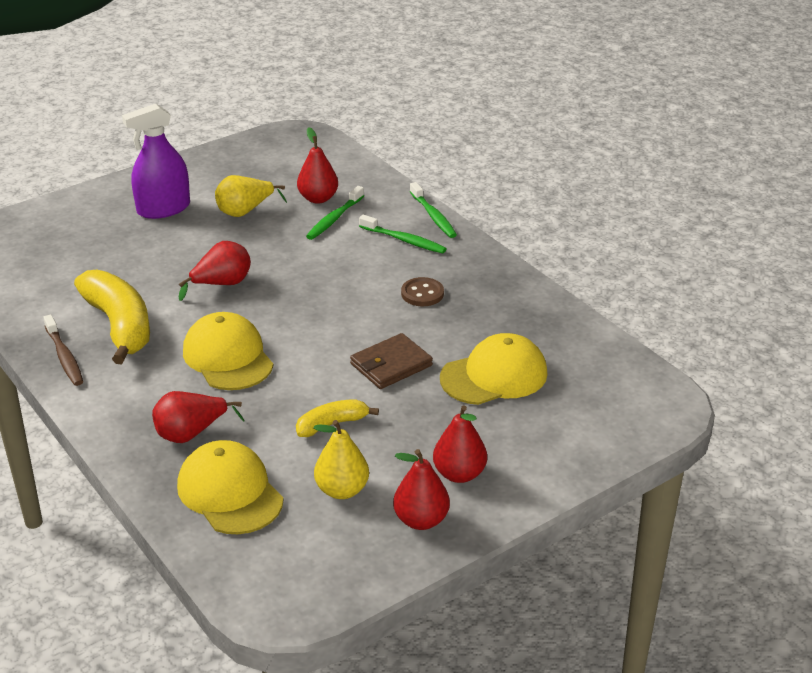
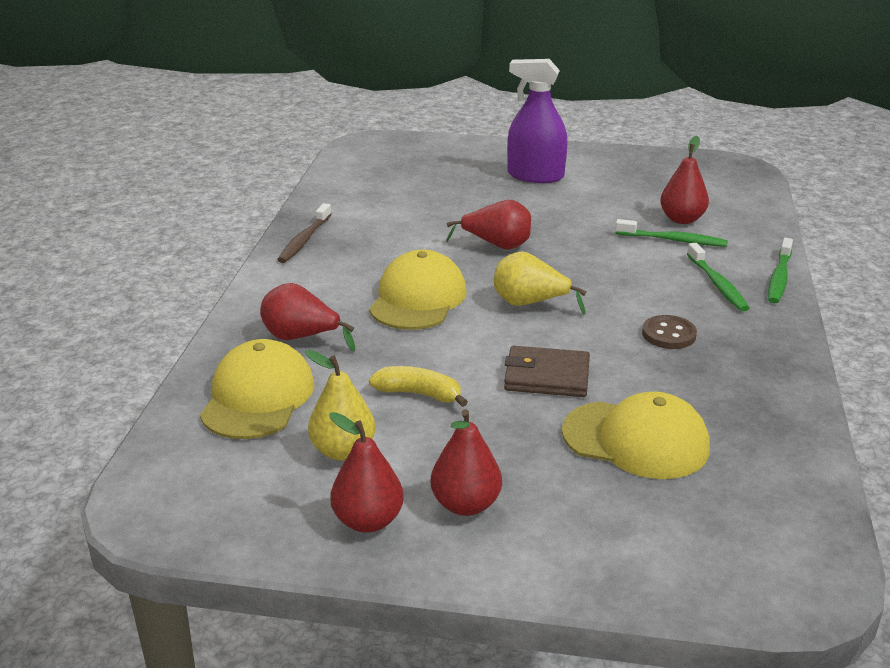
camera: 45 degrees right, 5 degrees down
(119, 326) = (374, 238): yellow banana -> none
(245, 211) = (600, 203): yellow pear -> yellow pear (529, 304)
(334, 219) = (673, 240): green toothbrush -> green toothbrush turned 150 degrees counterclockwise

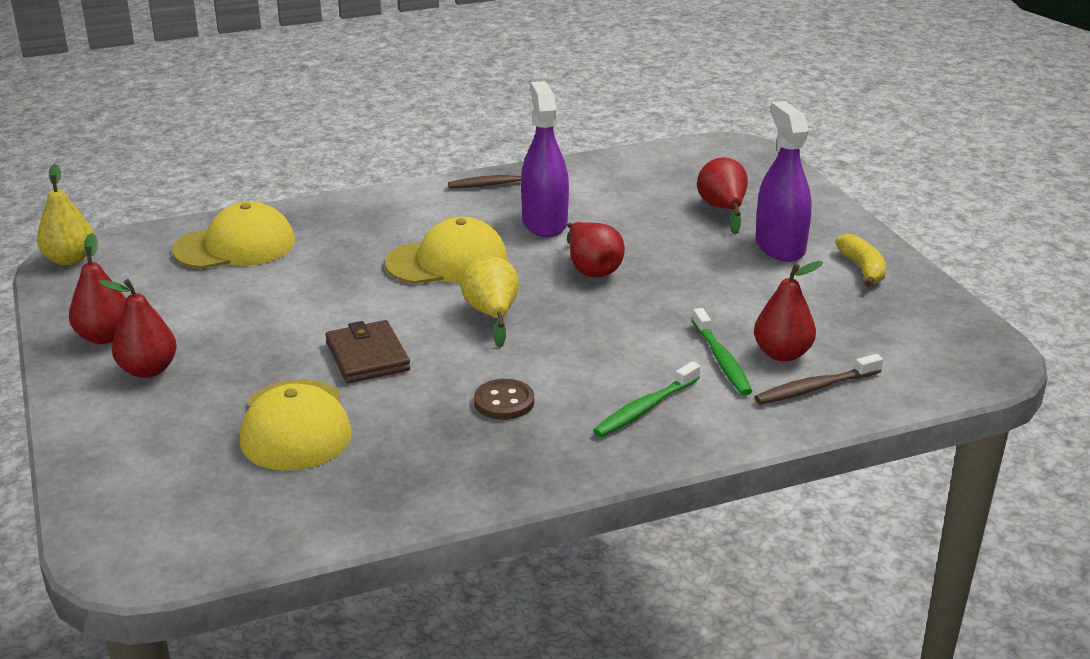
camera: 60 degrees right, 0 degrees up
(301, 338) = (335, 234): red pear -> red pear (723, 209)
(343, 451) = (187, 300): yellow pear -> yellow pear (70, 259)
(399, 242) = (544, 223): none -> purple spray bottle
(419, 394) = (290, 307): yellow banana -> yellow banana (863, 269)
(733, 223) = (815, 388): none -> brown toothbrush
(779, 278) = (705, 445): green toothbrush -> none

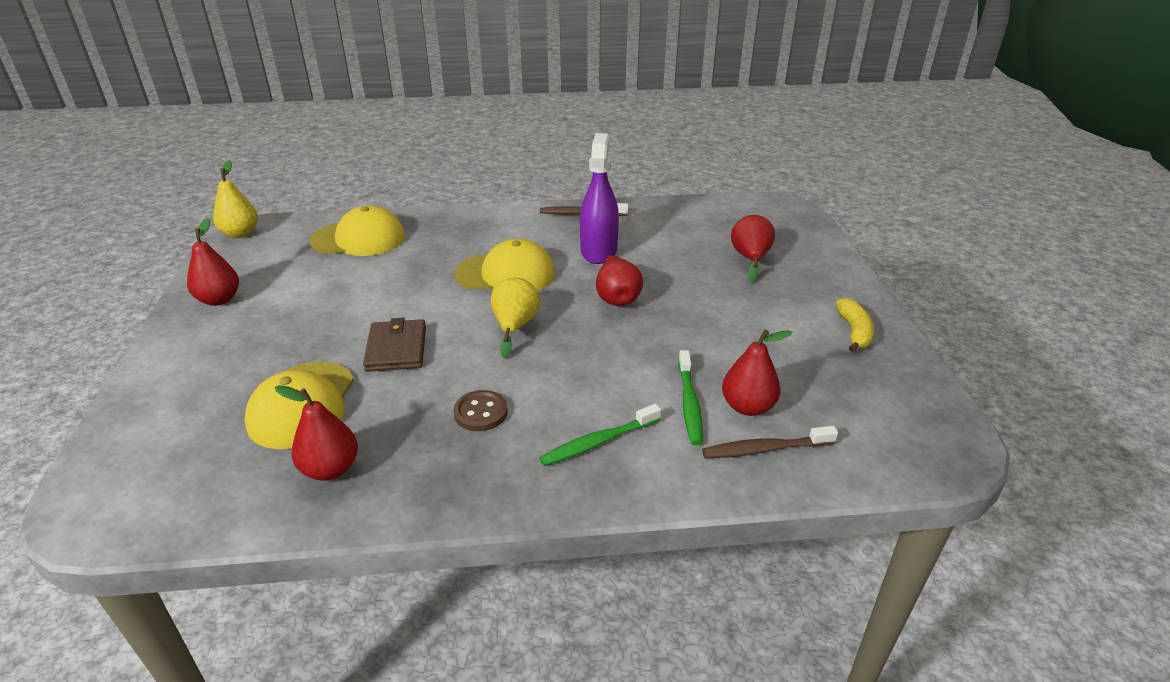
camera: 15 degrees right, 5 degrees up
(148, 370) = (229, 333): red pear -> red pear (330, 469)
(780, 246) = (786, 299): purple spray bottle -> none

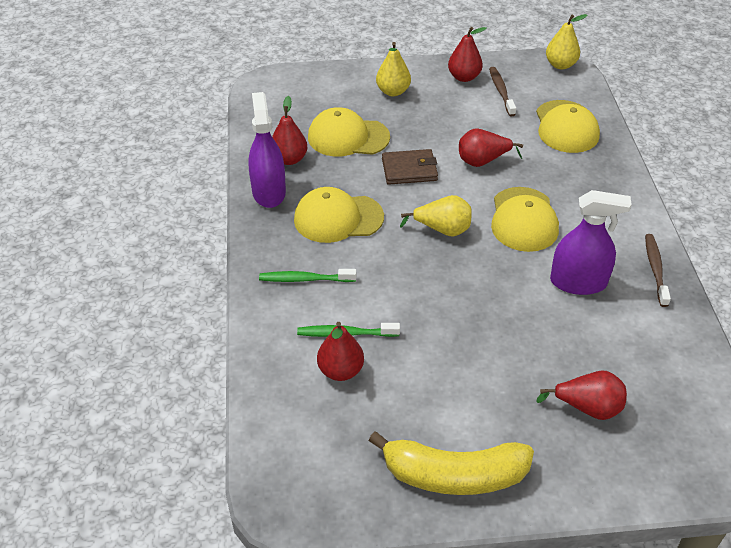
camera: 90 degrees right, 10 degrees up
(213, 360) = (393, 91): none -> yellow pear
(406, 490) = (269, 192): none -> purple spray bottle
(480, 412) = (338, 218): brown button -> yellow cap
(598, 442) = (305, 279): green toothbrush -> green toothbrush turned 60 degrees counterclockwise
(617, 297) = (495, 294): red pear -> red pear (482, 161)
(765, 449) = (291, 374): brown toothbrush -> brown toothbrush (501, 91)
(854, 332) = (453, 475): yellow banana -> yellow banana, size x1.90

